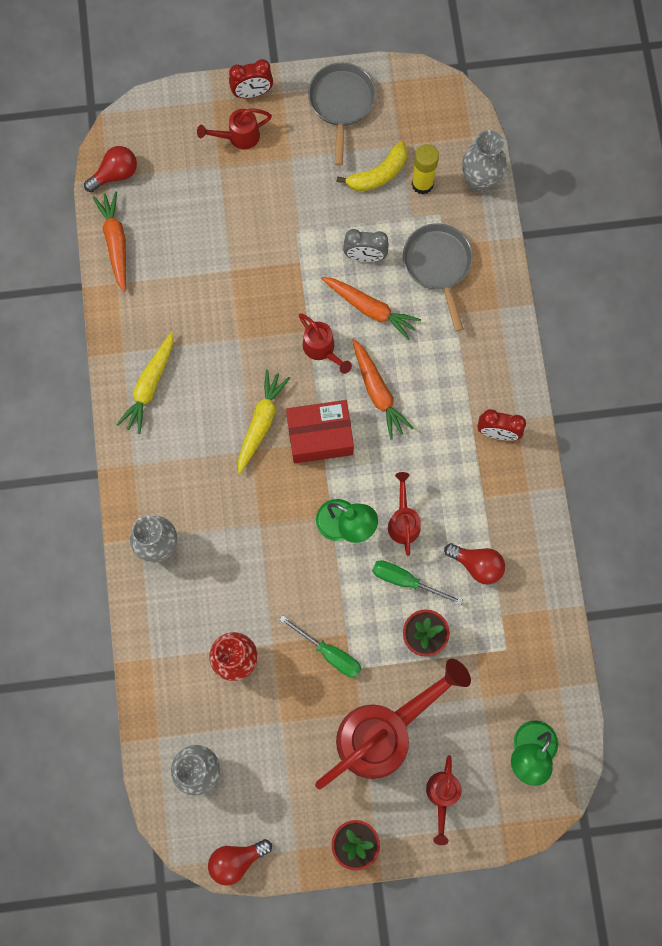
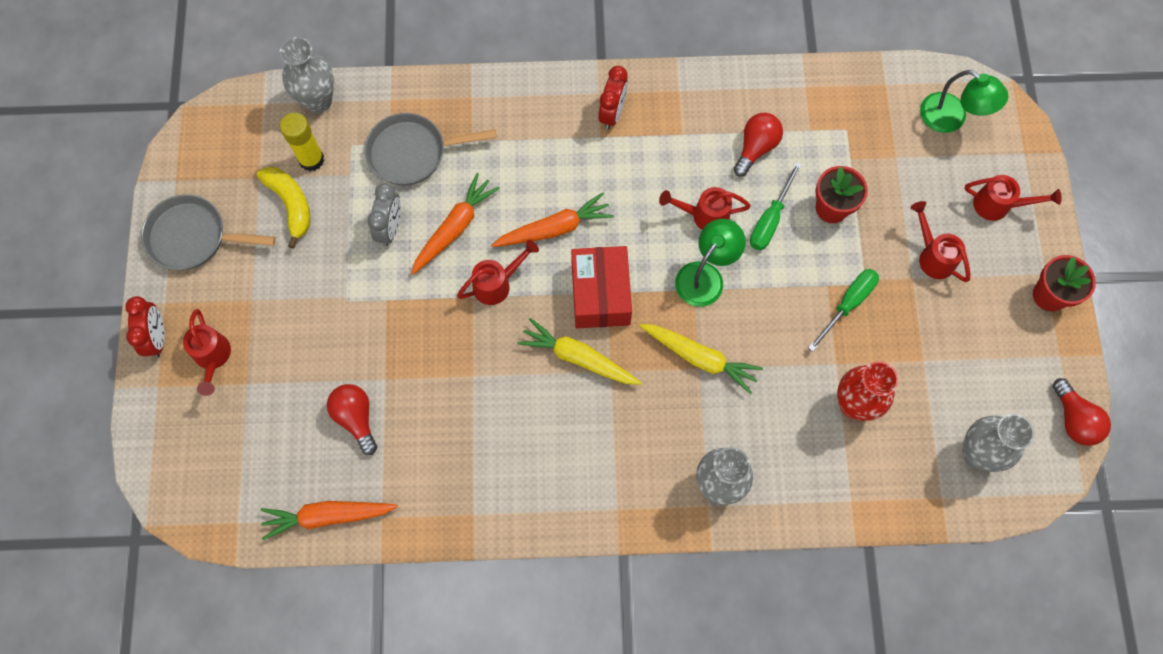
camera: 85 degrees left, 5 degrees down
(115, 174) = (234, 512): red light bulb -> red light bulb (356, 418)
(149, 386) = (520, 484): yellow carrot -> yellow carrot (700, 358)
(384, 731) = (932, 255): red watering can -> red watering can, size x0.47

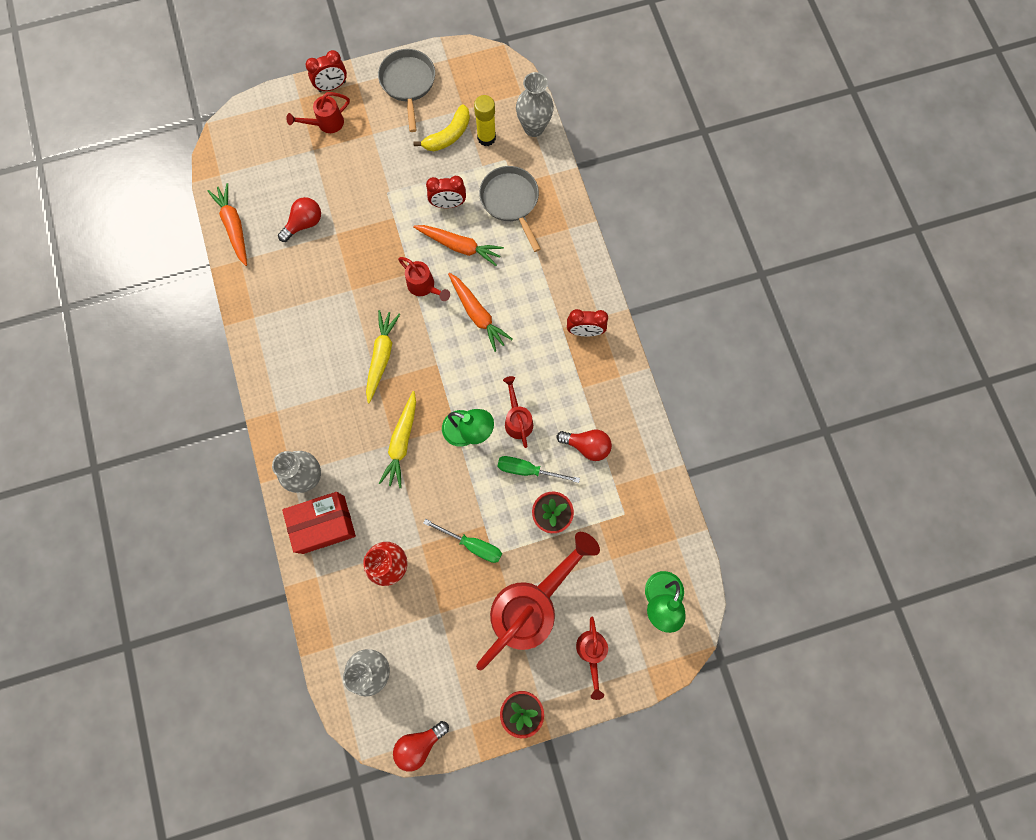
camera: 75 degrees right, 5 degrees up
(390, 228) = (448, 204): grey clock -> red clock
(600, 294) = (434, 359): red box -> red box (323, 524)
(932, 255) = (531, 605): red watering can -> red watering can, size x2.13

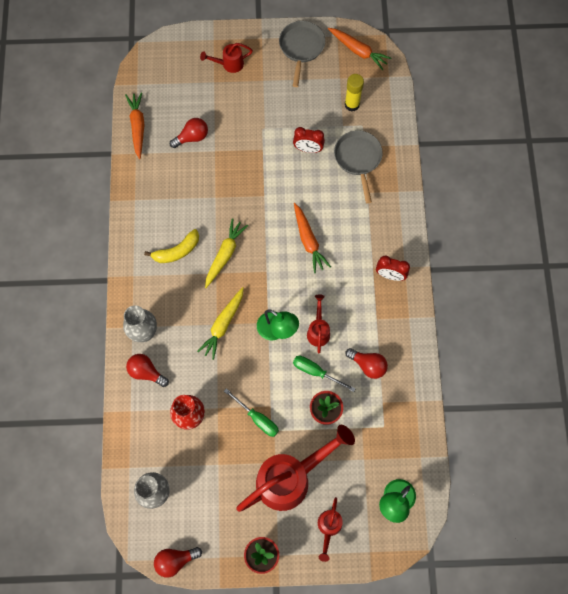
camera: 15 degrees right, 5 degrees down
(323, 524) = (146, 372): red box -> red light bulb
(332, 87) = (241, 37): red clock -> none
(424, 287) = (272, 209): red watering can -> none
(448, 135) = (322, 96): yellow banana -> yellow banana (177, 251)
(459, 246) = (308, 184): orange carrot -> orange carrot (358, 51)
(534, 128) = (391, 106): grey vase -> none

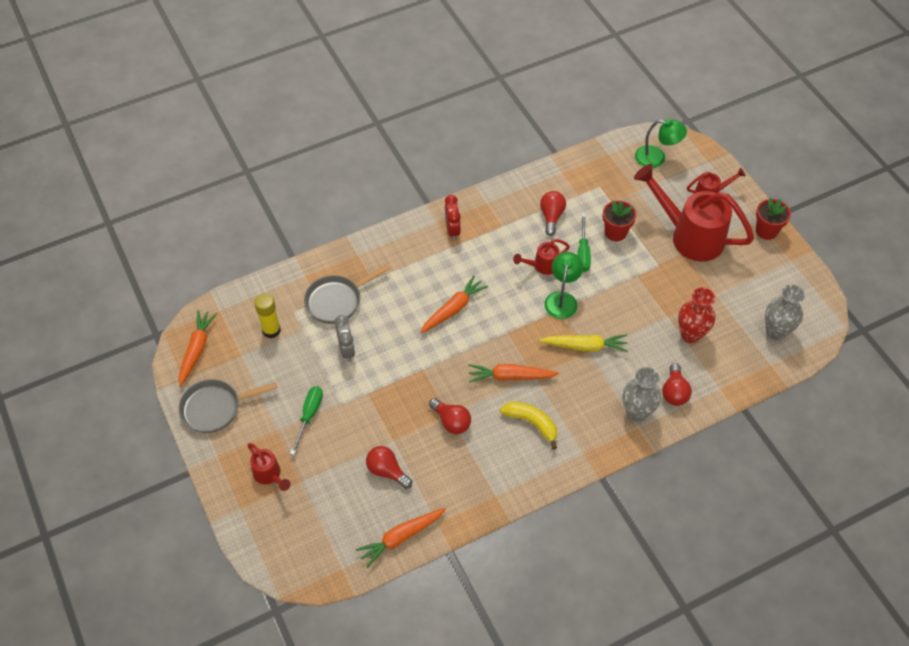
camera: 115 degrees left, 15 degrees down
(175, 560) = (818, 291): red light bulb -> red light bulb (451, 421)
(225, 255) = (510, 377): yellow carrot -> orange carrot
(257, 418) = (655, 281): green screwdriver -> green screwdriver (309, 415)
(308, 149) = (347, 350): red clock -> grey clock

